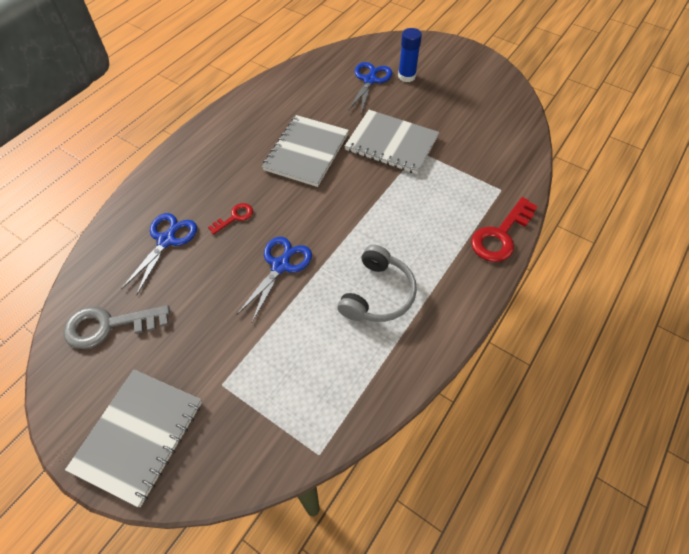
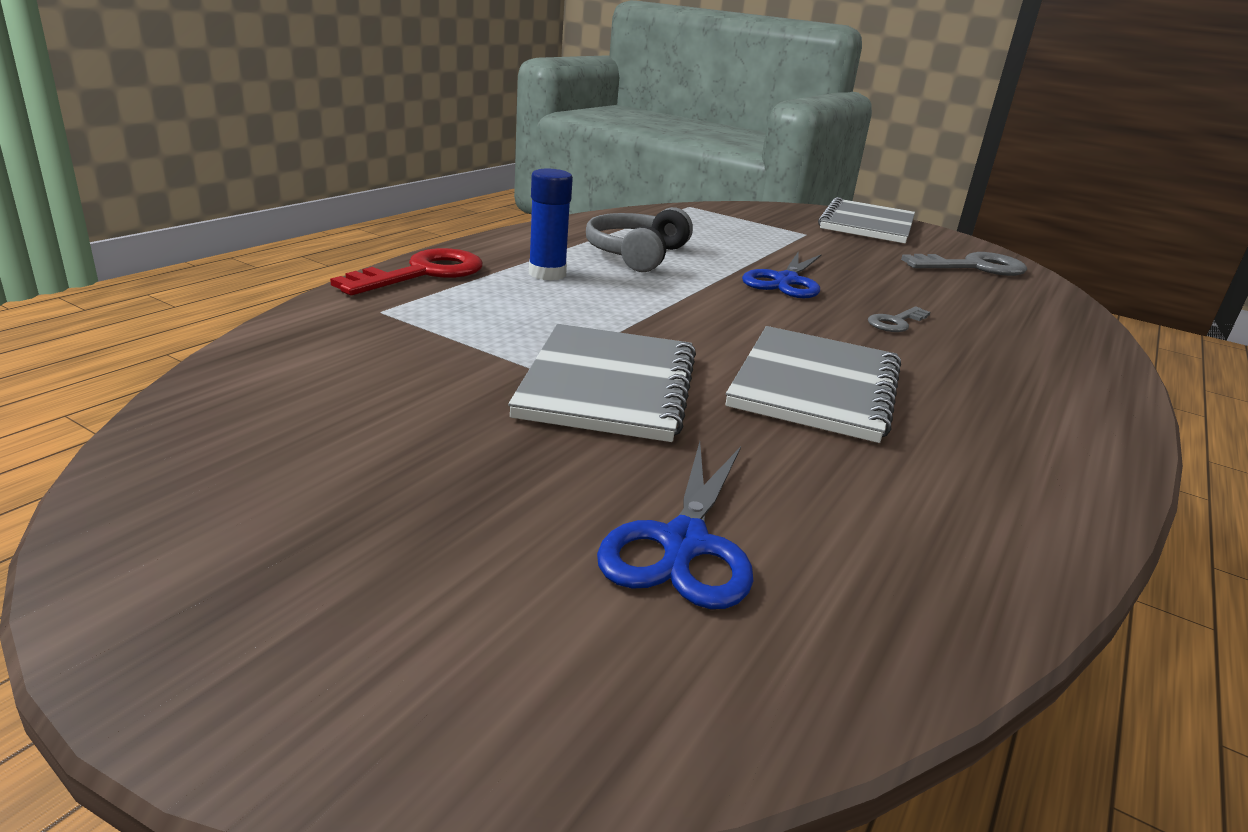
camera: 175 degrees right, 30 degrees down
(167, 240) = (983, 312): blue scissors -> none
(235, 217) = (896, 322): red key -> grey key
(391, 144) = (609, 386): grey notebook -> grey notebook turned 75 degrees clockwise
(406, 76) = (537, 551): blue glue stick -> blue glue stick (547, 274)

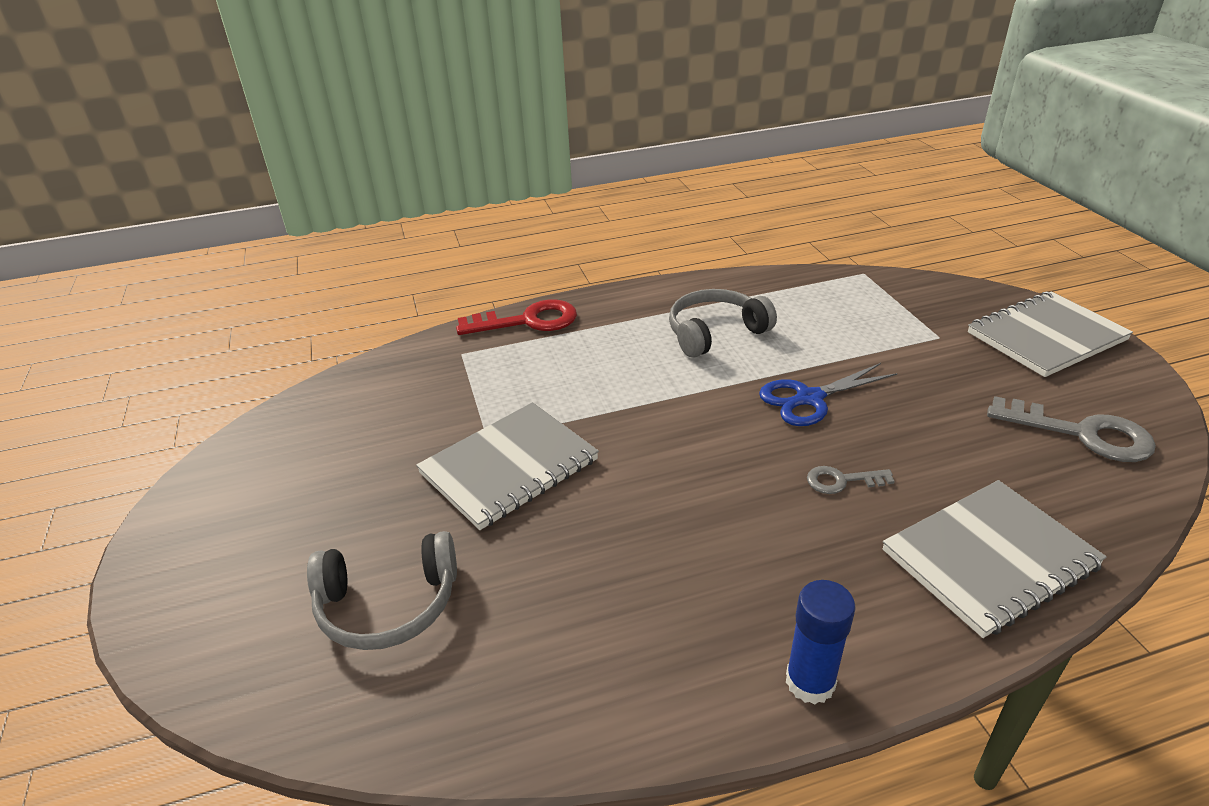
camera: 45 degrees right, 10 degrees up
(547, 274) = (612, 341): blue glue stick -> blue glue stick (810, 682)
(683, 545) = (388, 605): blue scissors -> grey headphones
(815, 386) = (651, 523): grey notebook -> grey notebook (989, 559)

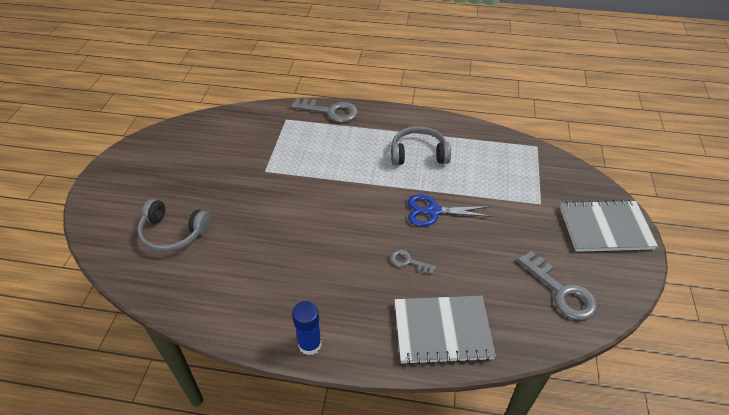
camera: 25 degrees right, 10 degrees up
(509, 467) = (263, 190): grey notebook -> none
(528, 321) = (330, 111): red key -> grey key

